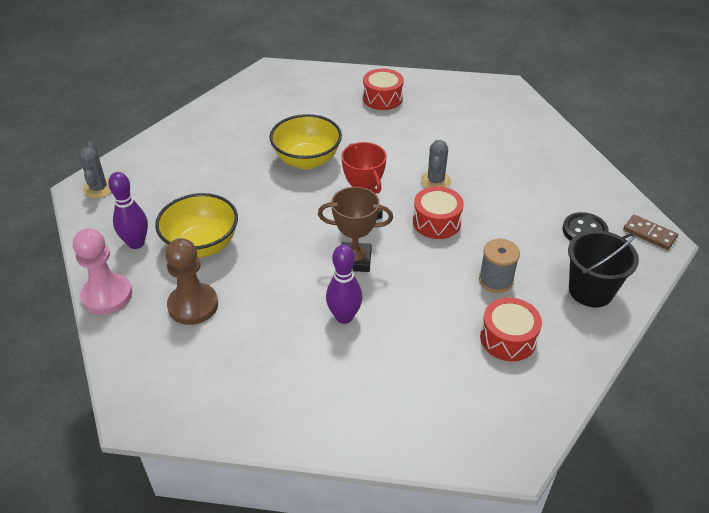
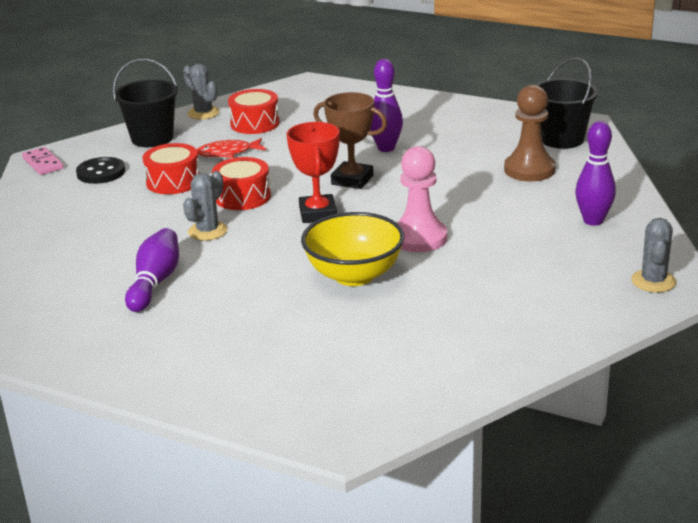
camera: 160 degrees left, 15 degrees down
(107, 295) = (620, 185): pink pawn -> pink pawn (419, 238)
(160, 369) = (562, 139): none -> black bucket
(202, 245) = (515, 210): yellow bowl -> none
(382, 98) = (182, 345): red drum -> red drum (173, 182)
(434, 134) = (155, 282): none -> purple bowling pin
(496, 280) = (228, 153): grey spool -> red fish
(581, 350) = (203, 113): none -> grey cactus
(649, 234) = (43, 163): brown domino -> pink domino

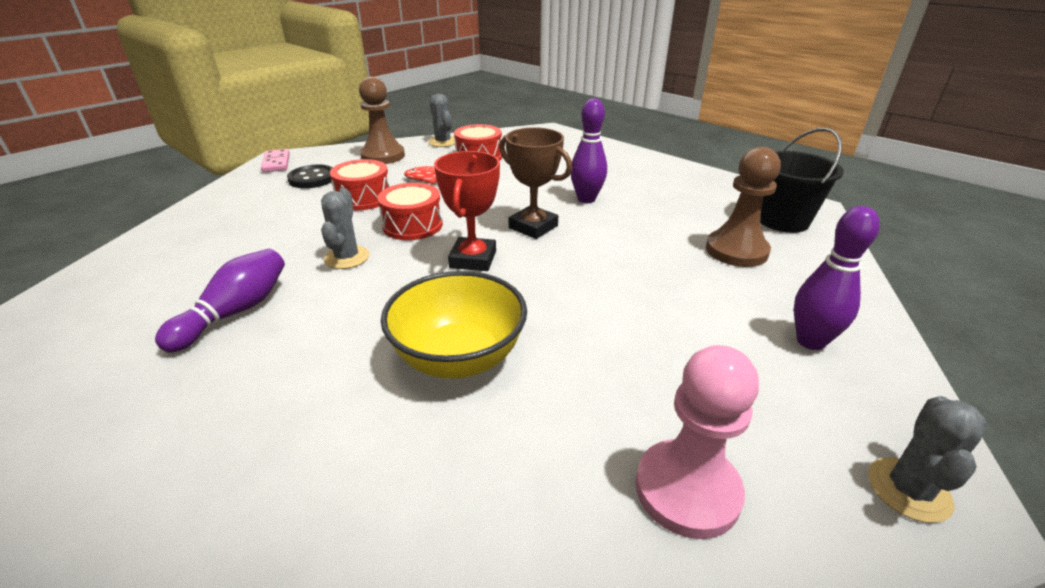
camera: 15 degrees right, 5 degrees up
(152, 138) = (383, 156): black bucket -> brown pawn
(207, 231) = (347, 257): grey cactus -> grey cactus turned 45 degrees counterclockwise
(419, 238) = (569, 317): pink pawn -> pink pawn (687, 490)

